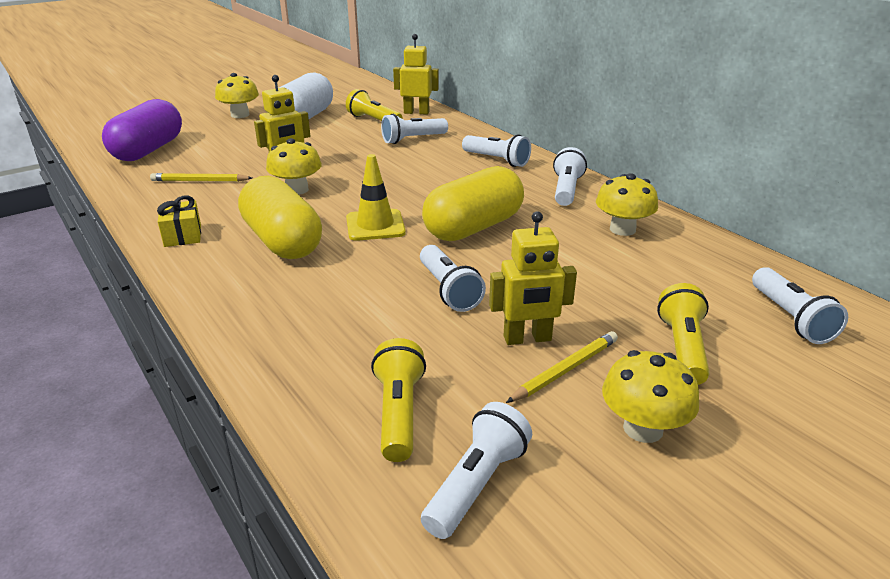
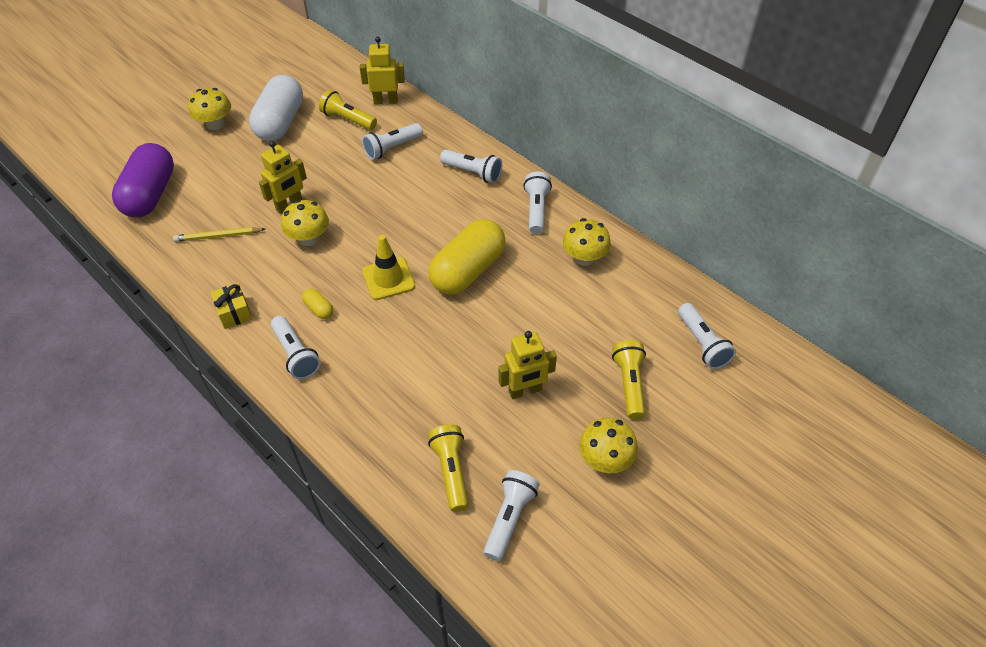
camera: 10 degrees left, 20 degrees up
(282, 241) = (319, 309): yellow capsule -> yellow capsule, size x0.40
(448, 290) = (461, 348): white flashlight -> white flashlight (296, 355)
(565, 369) = (553, 416): yellow pencil -> none

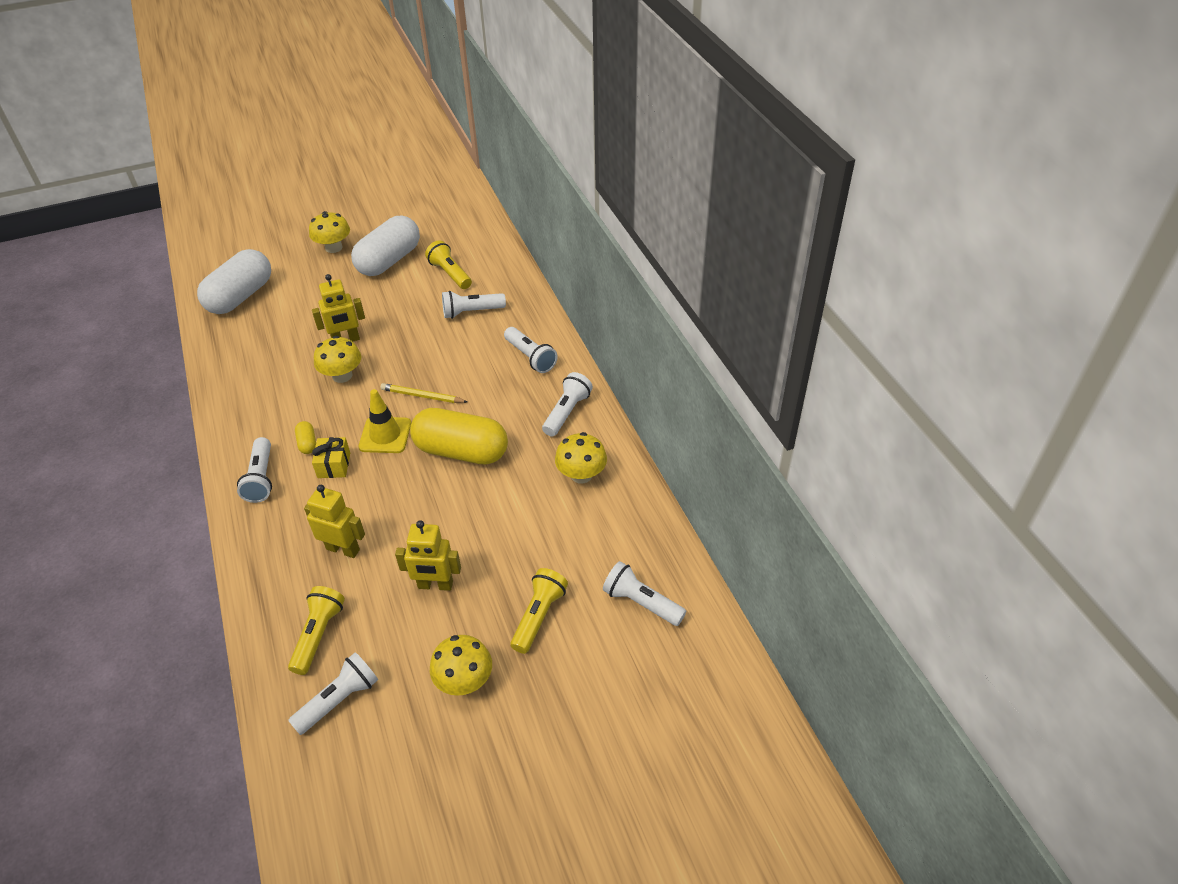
camera: 25 degrees right, 5 degrees down
(150, 194) = (240, 296): purple capsule -> white capsule
(218, 236) = (269, 350): yellow pencil -> yellow pencil (422, 396)
(234, 313) = (237, 423): yellow gift -> yellow gift (334, 465)
(385, 101) = (496, 265): yellow robot -> yellow robot (343, 549)
(468, 271) = (461, 451): yellow capsule -> yellow capsule turned 45 degrees clockwise
(702, 344) = (641, 602): white flashlight -> white flashlight turned 120 degrees clockwise

